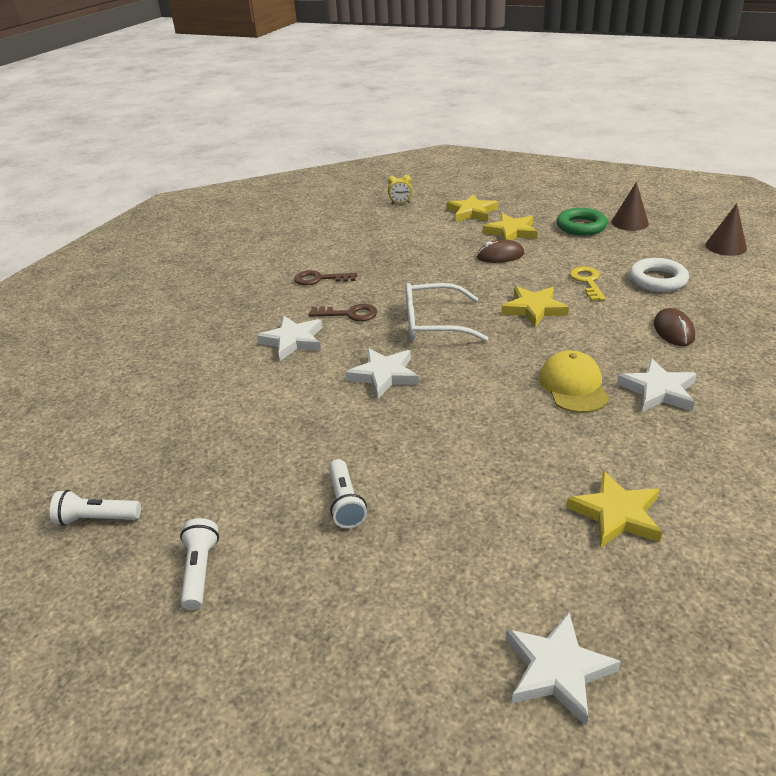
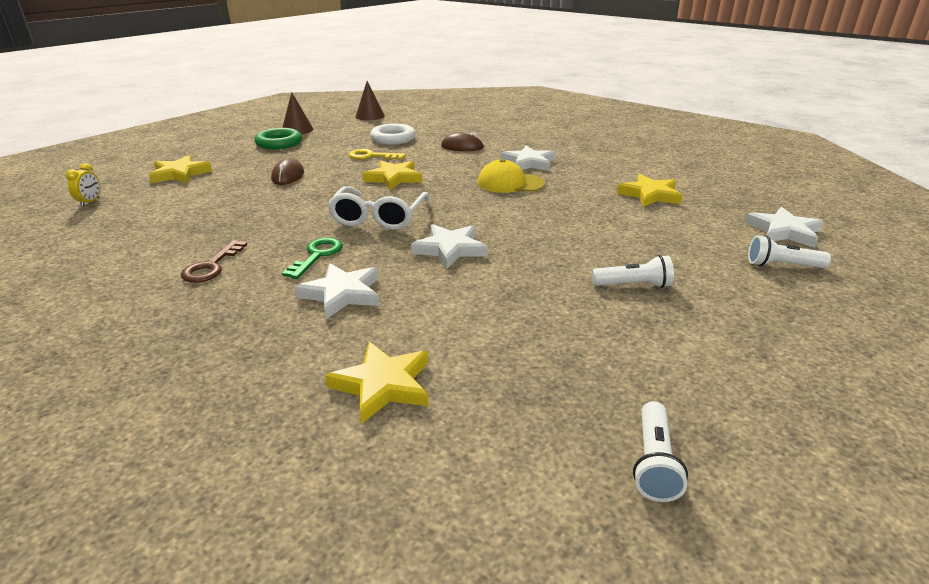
camera: 80 degrees left, 5 degrees down
(200, 570) = (729, 372): white flashlight -> white flashlight (781, 265)
(349, 314) = (317, 255): brown key -> green key
(511, 232) = (249, 166): yellow star -> yellow star (383, 385)

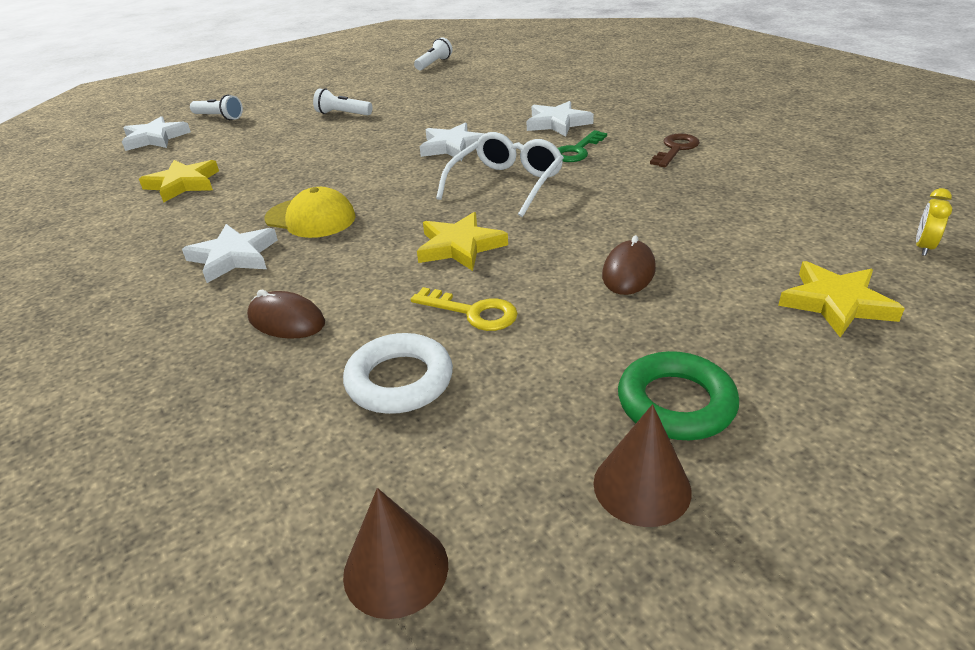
camera: 160 degrees left, 5 degrees up
(383, 385) = (540, 86): yellow star -> none

